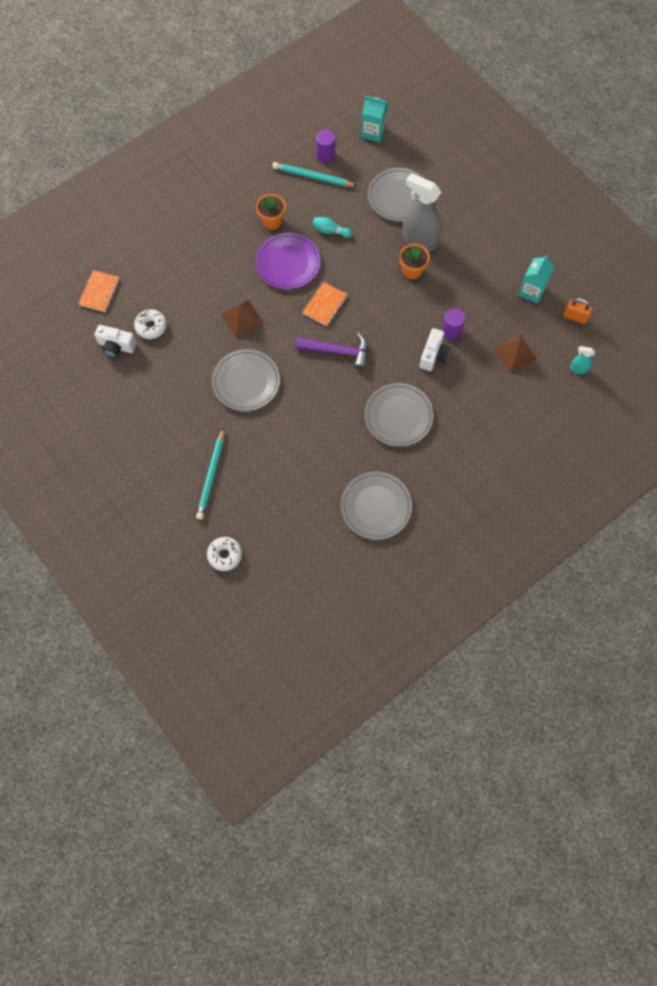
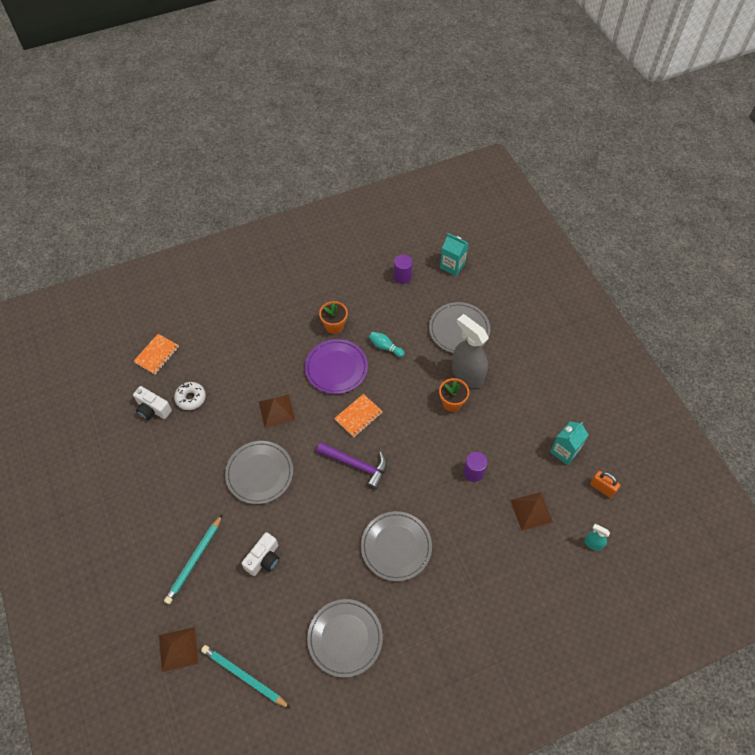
camera: 15 degrees right, 10 degrees down
(225, 555) = (178, 649): white donut -> brown pyramid
(312, 177) = (384, 294): turquoise pencil -> turquoise pencil (244, 676)
(433, 355) = (449, 492): white camera -> white camera (264, 559)

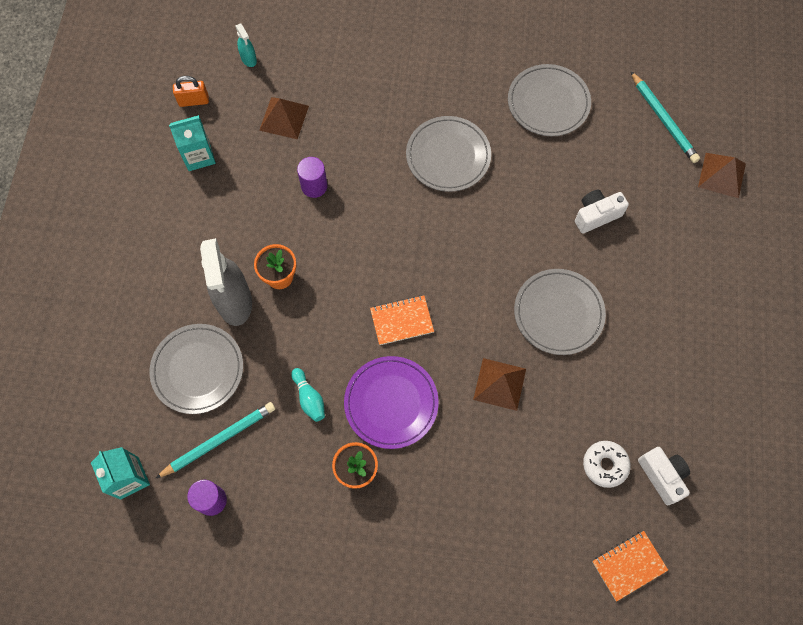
camera: 150 degrees left, 10 degrees up
(194, 560) = (674, 252): turquoise pencil -> turquoise pencil (219, 440)
(356, 465) = (439, 263): purple hammer -> none
(602, 488) = (194, 101): orange padlock -> orange padlock turned 75 degrees counterclockwise

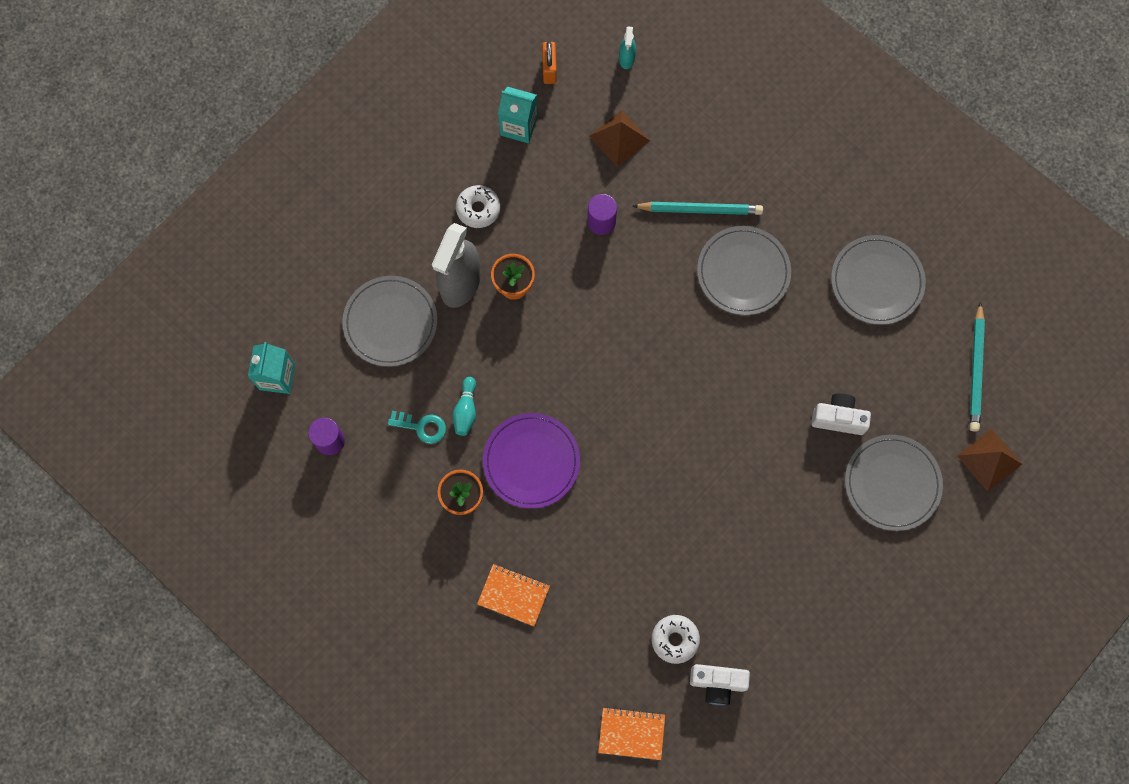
camera: 35 degrees right, 5 degrees up
(194, 101) = (549, 69): orange padlock -> orange padlock turned 60 degrees clockwise
(209, 236) = (478, 209): none -> white donut
(219, 440) = (368, 395): turquoise pencil -> turquoise pencil (700, 209)
(282, 436) = (422, 427): none -> turquoise key
(401, 321) = (591, 396): orange notebook -> orange notebook (513, 595)
(499, 384) = (636, 509): brown pyramid -> none
(558, 313) = (735, 483): grey plate -> grey plate (892, 483)
(662, 476) = (717, 683): white camera -> white camera turned 90 degrees clockwise

